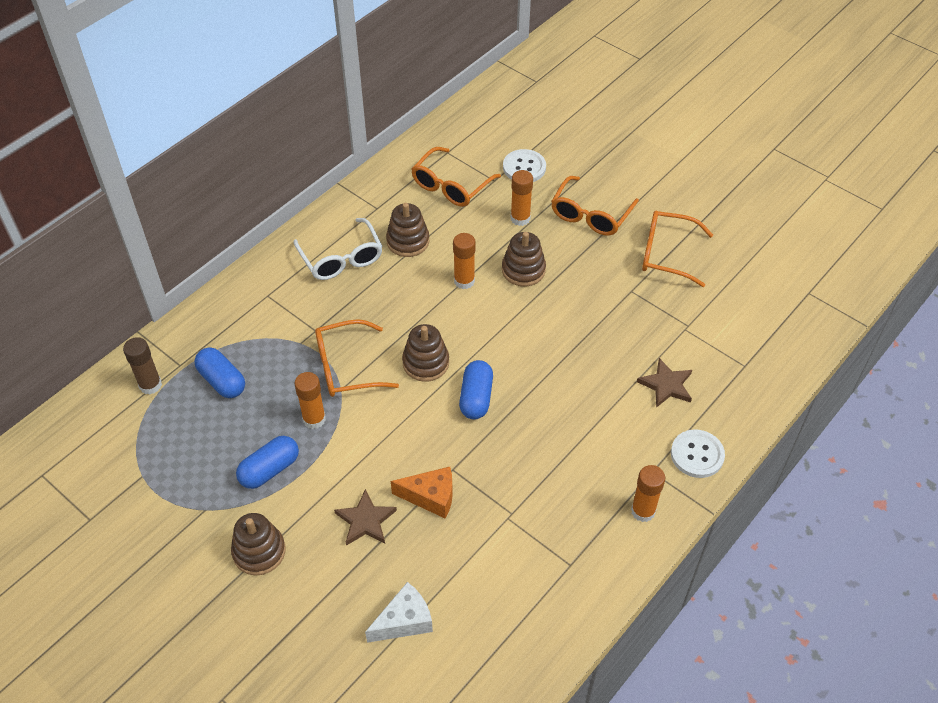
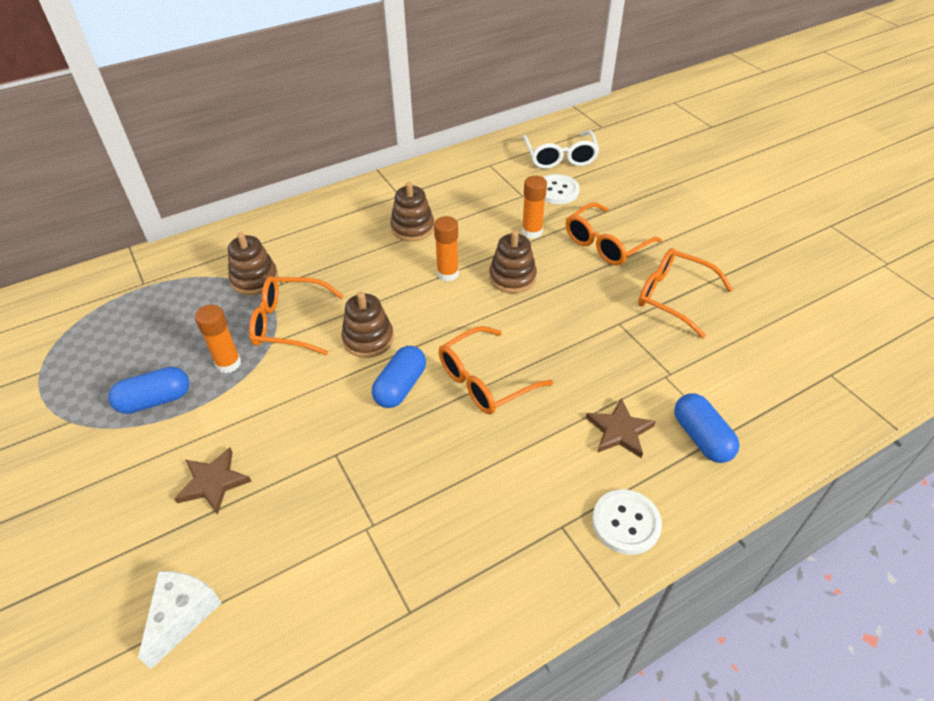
camera: 20 degrees right, 5 degrees down
(150, 385) = (106, 293): brown glue stick -> none
(222, 381) = (169, 306): blue capsule -> blue capsule (701, 437)
(259, 551) = (89, 481): brown stacking toy -> brown stacking toy (254, 279)
(341, 259) = (343, 229): white glasses -> white glasses (560, 157)
(404, 621) = (182, 615): white cheese -> white cheese turned 60 degrees counterclockwise
(431, 497) = (295, 478): orange cheese -> none
(451, 186) = (478, 192): orange glasses -> orange glasses (484, 381)
(643, 511) = (529, 572): orange glue stick -> none

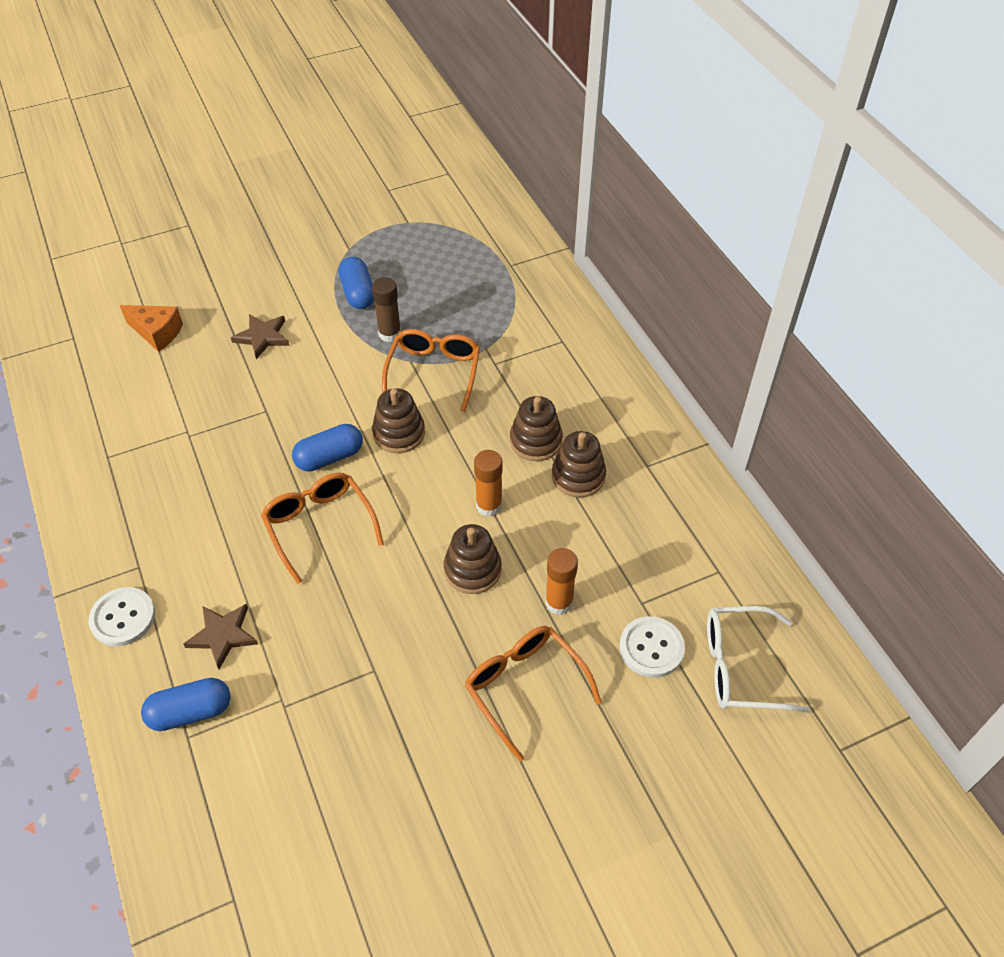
camera: 95 degrees right, 5 degrees up
(182, 615) = (157, 333): white cheese -> orange cheese
(228, 363) = (390, 334): orange glue stick -> brown glue stick
(254, 279) = (504, 342): brown stacking toy -> brown stacking toy (535, 441)
(400, 386) = (329, 457): blue capsule -> blue capsule turned 60 degrees counterclockwise
(673, 297) = (408, 745): orange glasses -> none

